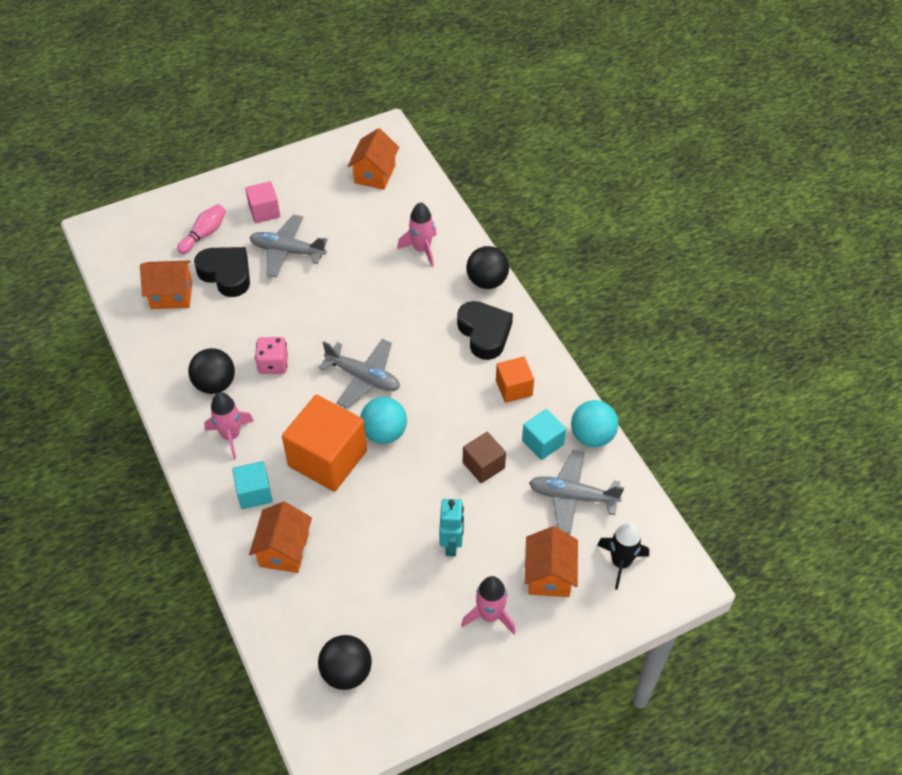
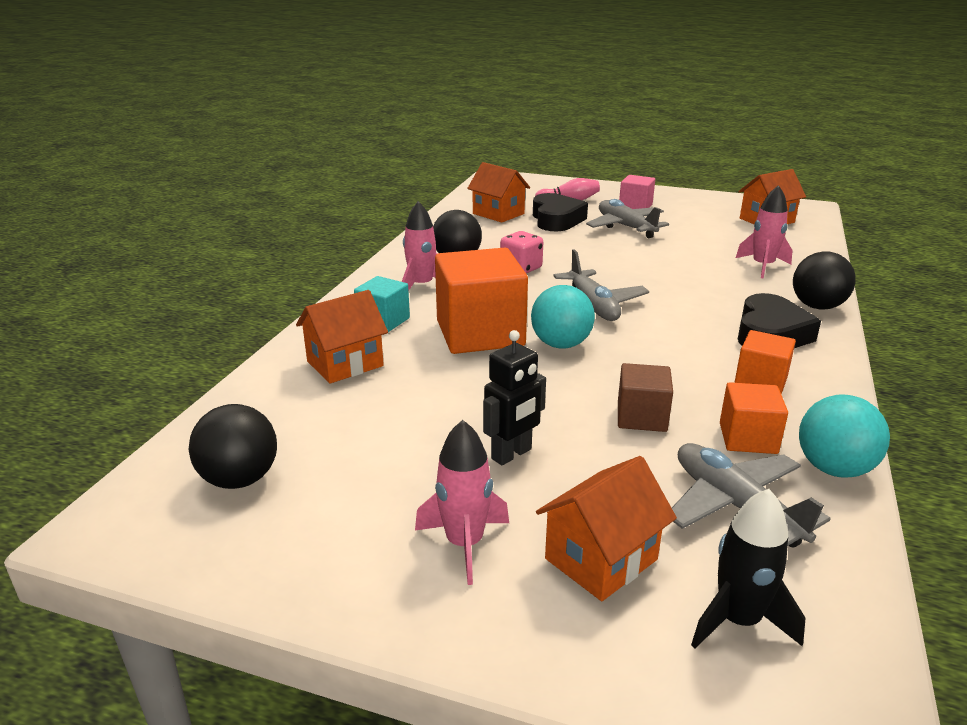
camera: 45 degrees right, 25 degrees down
(451, 544) = (512, 454): turquoise robot -> black robot
(542, 442) = (748, 438): turquoise cube -> orange cube

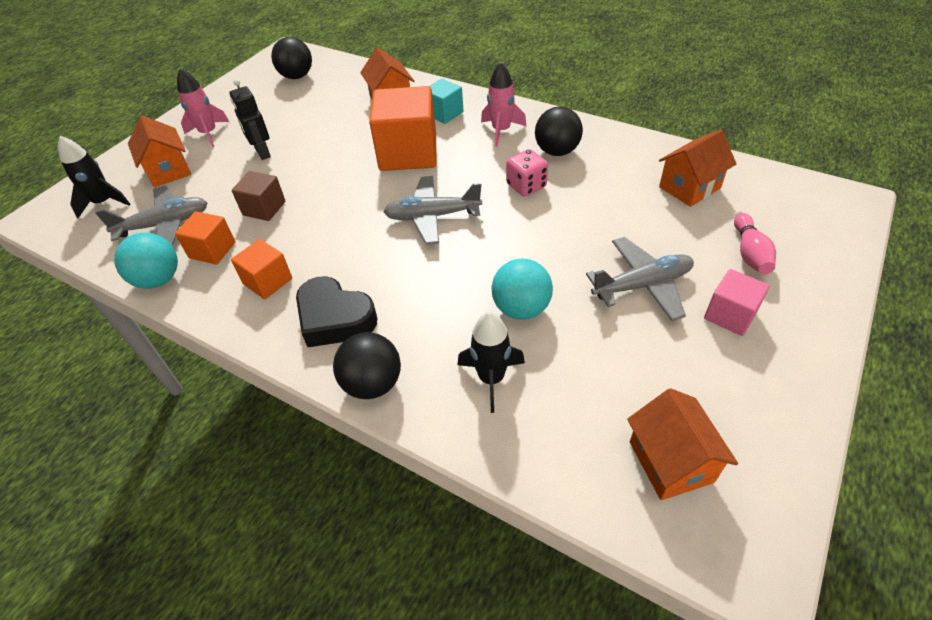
camera: 105 degrees right, 20 degrees up
(556, 220) = (669, 229): black heart -> none
(561, 344) = (374, 188): turquoise ball -> turquoise ball (521, 308)
(762, 266) = (491, 378): pink rocket -> black rocket

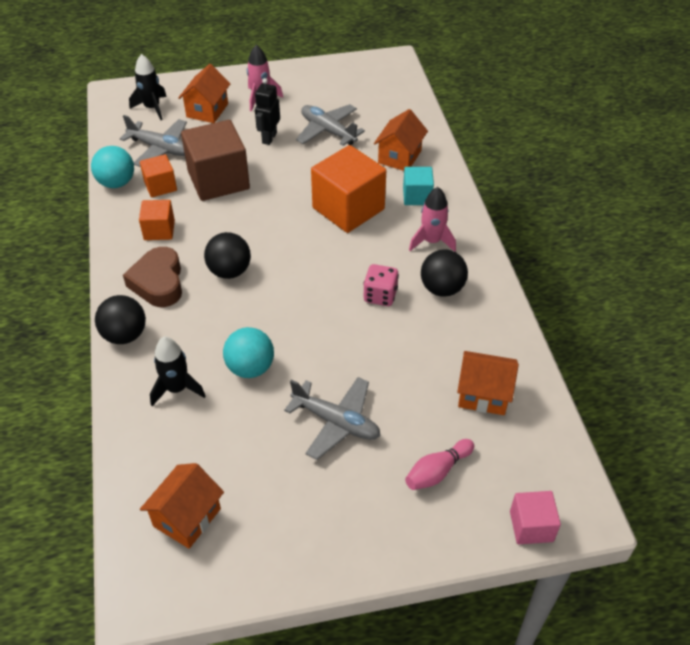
camera: 45 degrees right, 0 degrees up
(264, 208) = (218, 180): brown cube -> brown cube, size x1.89
(297, 76) = (370, 89): black ball -> black ball (229, 271)
(335, 318) = (158, 282): black heart -> brown heart
(432, 216) = (294, 266): grey plane -> grey plane (328, 131)
(730, 315) = (353, 489): pink cube -> pink cube (531, 526)

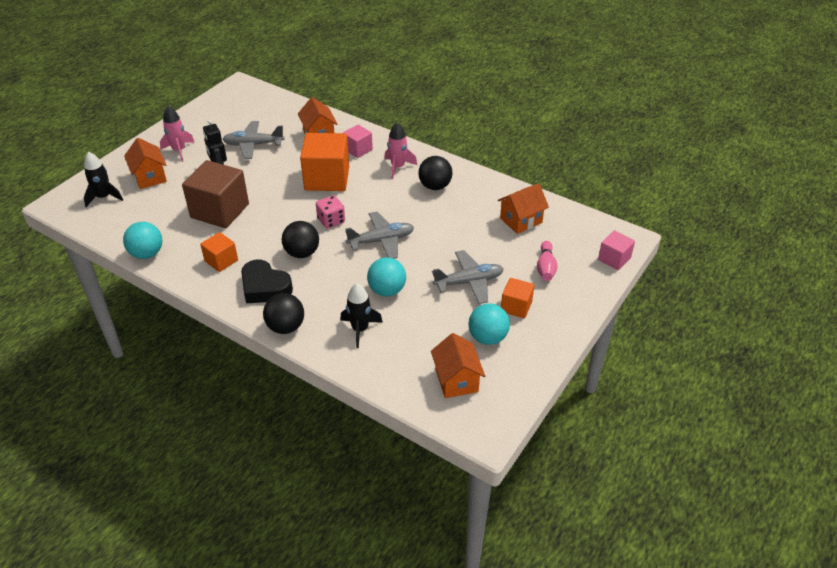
camera: 45 degrees left, 5 degrees down
(158, 282) = (265, 287): brown heart -> black heart
(160, 148) = (149, 217): grey plane -> grey plane (381, 241)
(160, 186) = (183, 237): orange cube -> orange cube (516, 307)
(274, 498) = (487, 337): none -> turquoise ball
(380, 295) = (407, 210): pink dice -> pink dice (331, 221)
(417, 196) = (358, 149): turquoise cube -> pink cube

